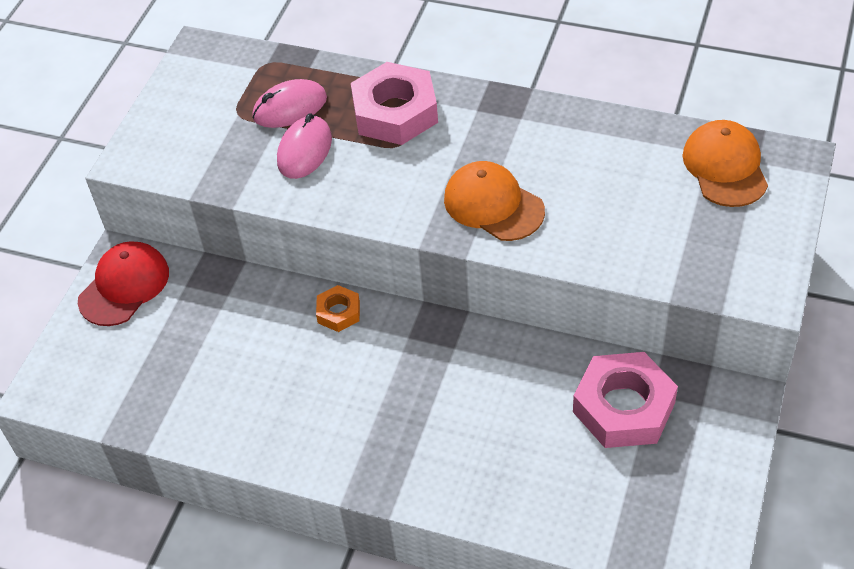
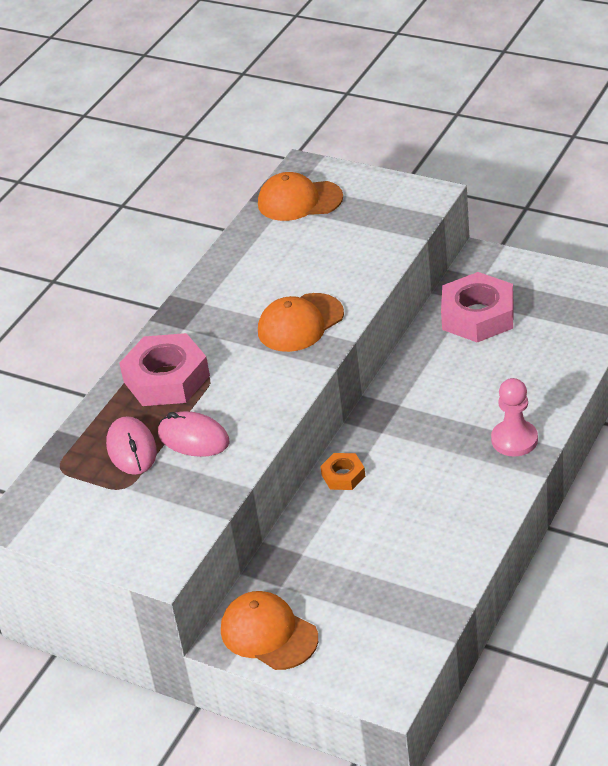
camera: 80 degrees left, 10 degrees down
(124, 286) = (268, 634): red cap -> orange cap
(400, 467) = (514, 440): none -> pink pawn

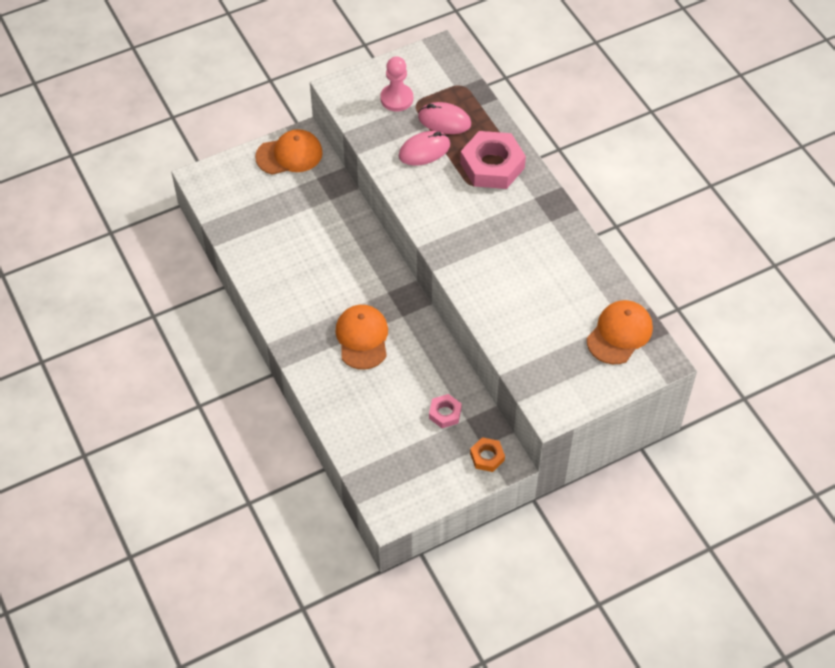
camera: 120 degrees right, 15 degrees up
(300, 323) = (479, 255): orange cap -> orange cap (362, 338)
(343, 475) = (370, 252): orange nut -> orange nut (487, 457)
(478, 315) = (445, 413): pink nut -> pink nut, size x0.50
(514, 440) = (312, 350): pink pawn -> pink pawn (396, 99)

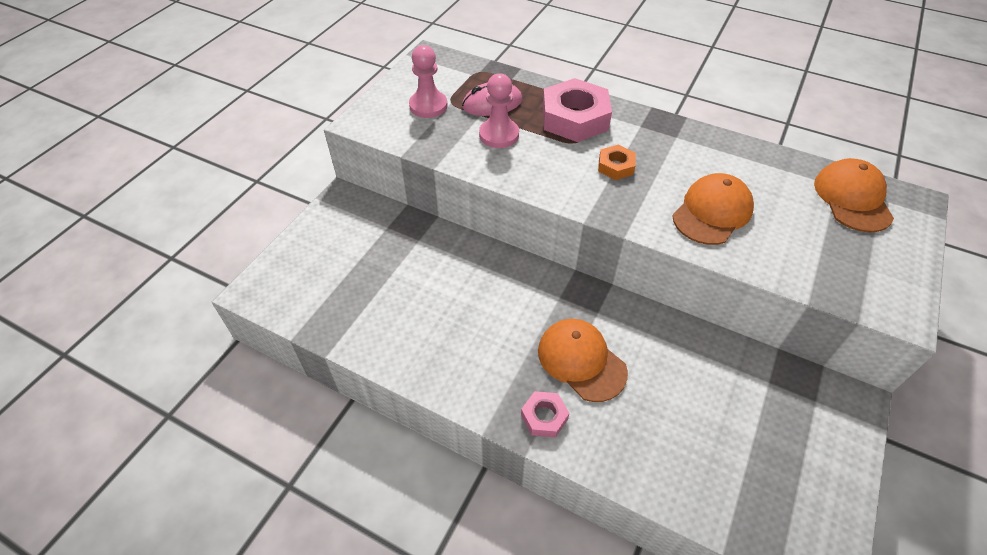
camera: 35 degrees left, 5 degrees down
(289, 155) = (340, 220): orange cap -> orange cap (712, 212)
(424, 150) = (499, 135): pink mouse -> pink pawn
(445, 413) = (744, 390): pink nut -> pink nut (544, 417)
(487, 457) = (834, 411): orange nut -> orange nut (615, 166)

